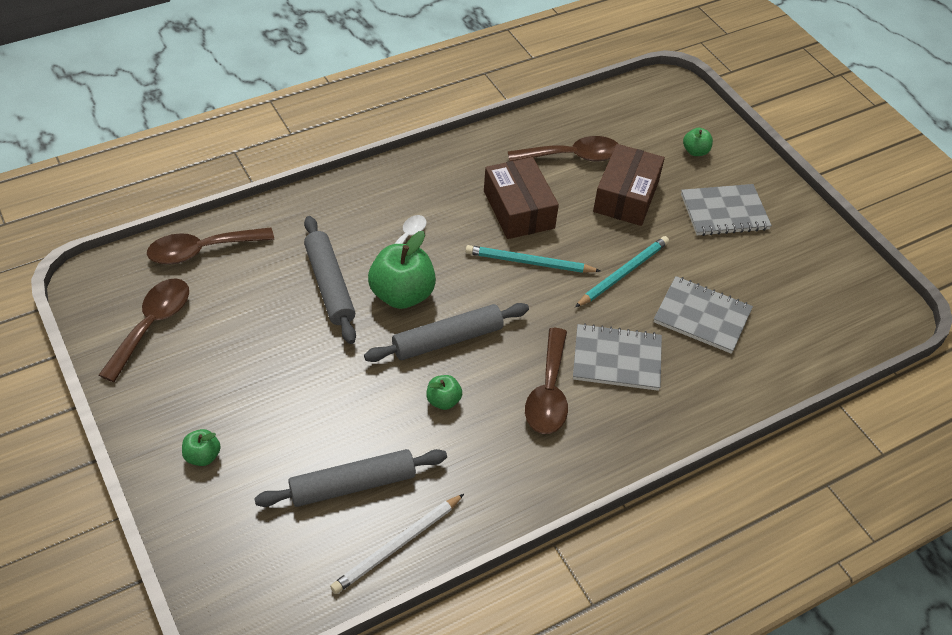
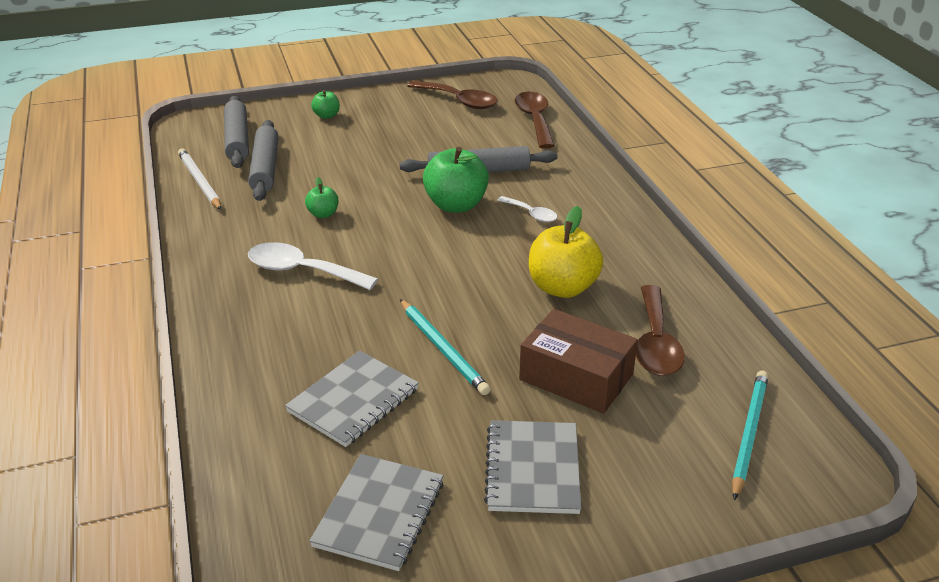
camera: 105 degrees right, 15 degrees down
(447, 339) = (392, 223): grey rolling pin -> grey rolling pin (237, 139)
(518, 209) = (562, 287): brown box -> yellow apple
(529, 262) = (478, 283): turquoise pencil -> turquoise pencil (748, 434)
(548, 392) = (302, 271): brown spoon -> white spoon
(617, 359) = (321, 321): grey notebook -> grey notebook (379, 514)
(695, 151) = (668, 469): green apple -> none

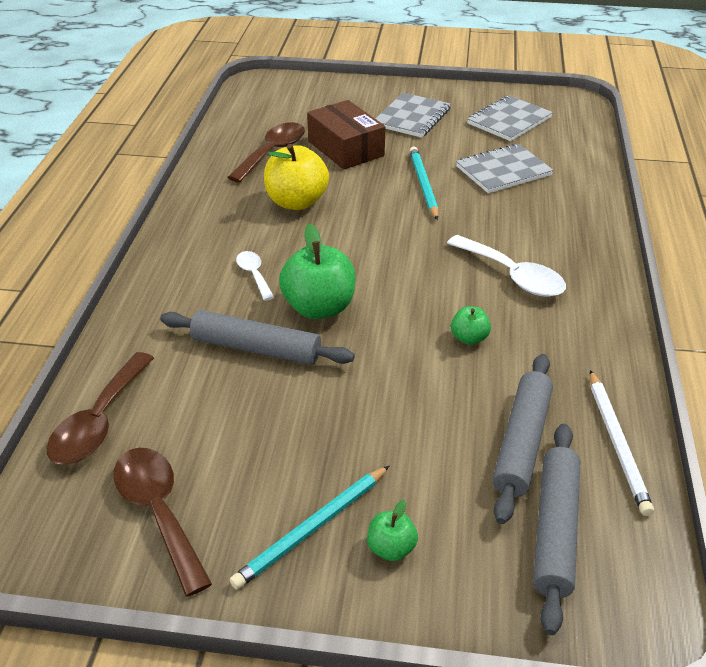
camera: 155 degrees left, 5 degrees up
(748, 434) = (277, 103): turquoise pencil -> turquoise pencil (312, 529)

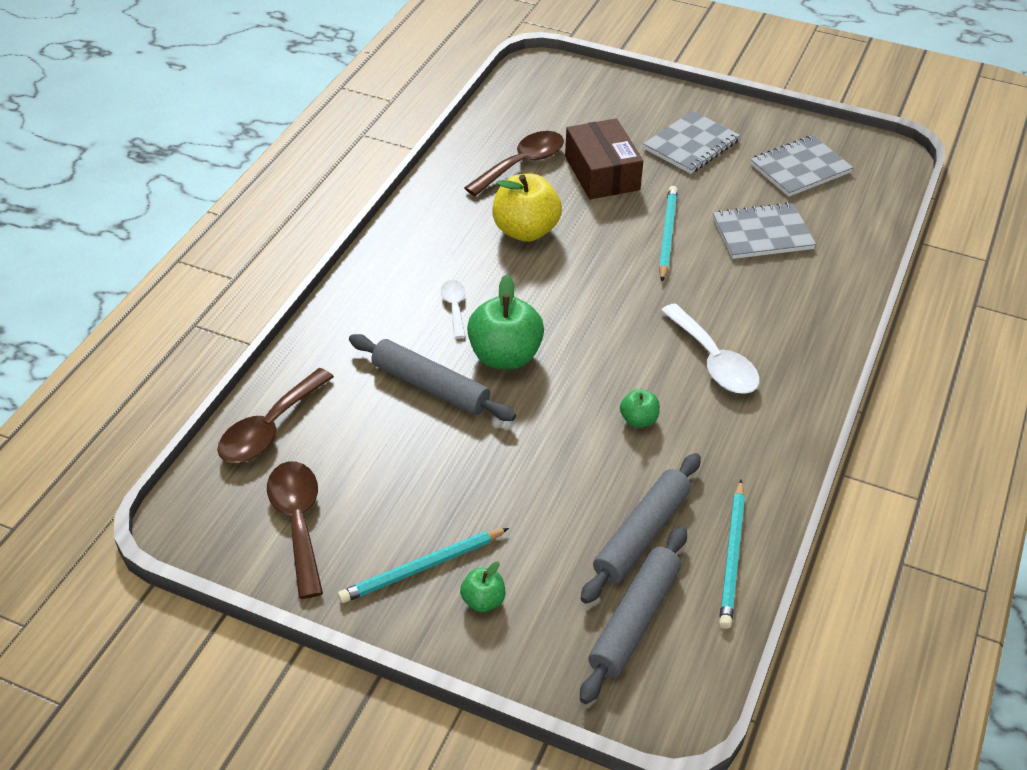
camera: 15 degrees right, 5 degrees up
(617, 443) = (732, 556): white pencil -> turquoise pencil

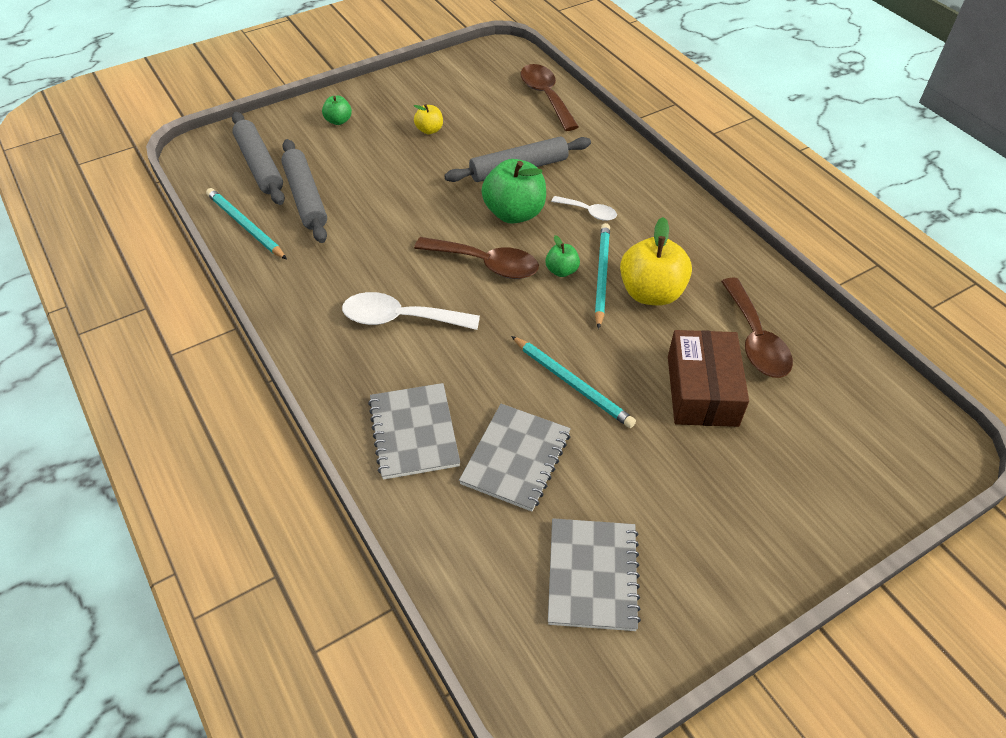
camera: 125 degrees right, 5 degrees up
(298, 522) = (463, 83): brown spoon -> brown spoon (486, 264)
(422, 568) = (384, 110): turquoise pencil -> turquoise pencil (601, 275)
(426, 498) = (429, 130): none -> yellow apple
(602, 173) = (702, 390): brown box -> brown box turned 75 degrees clockwise
(638, 420) = (390, 246): green apple -> green apple (561, 271)
(691, 145) = (704, 497): grey notebook -> grey notebook (414, 432)

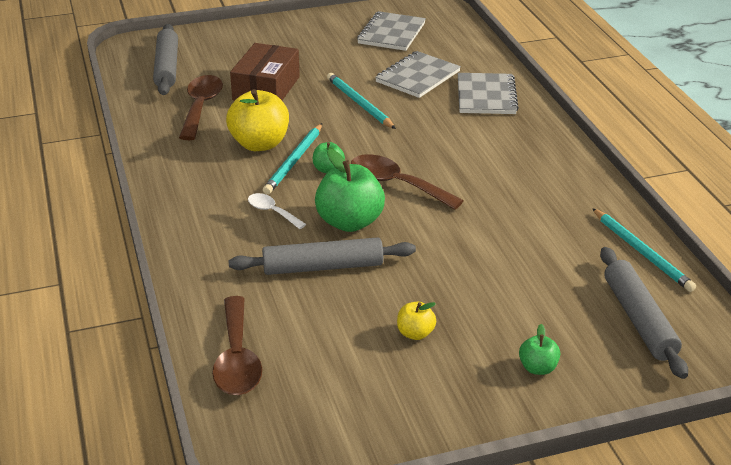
camera: 165 degrees left, 15 degrees down
(305, 197) = (577, 272): grey rolling pin -> grey rolling pin (167, 67)
(400, 318) = (485, 157): white spoon -> none

